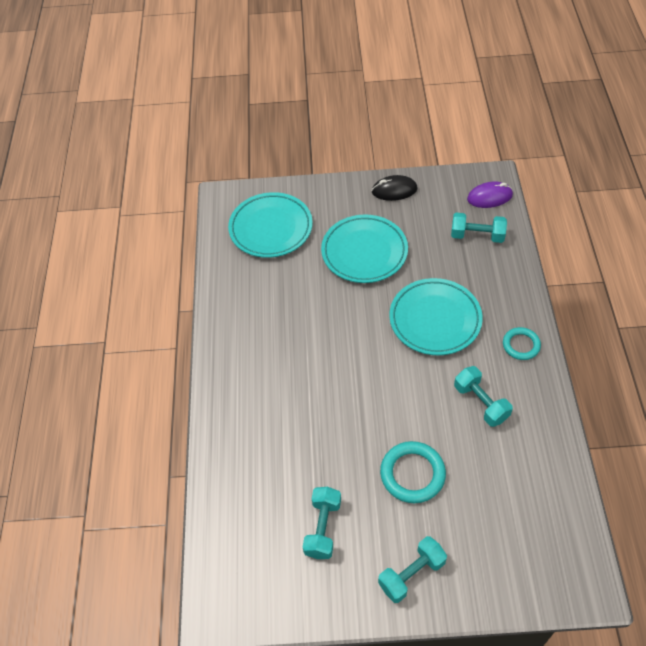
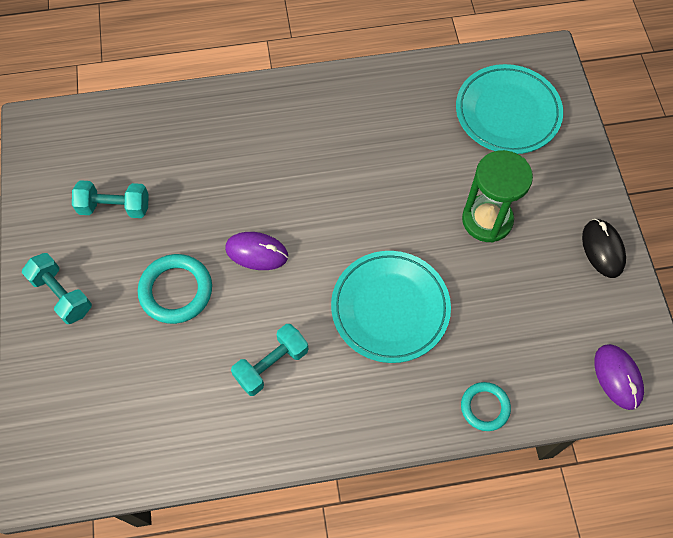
camera: 80 degrees right, 10 degrees up
(364, 252) = (487, 220): turquoise plate -> green hourglass
(380, 409) = (257, 252): none -> purple mouse
(477, 236) = (540, 360): turquoise dumbbell -> none
(521, 345) = (361, 415): turquoise ring -> turquoise ring (485, 407)

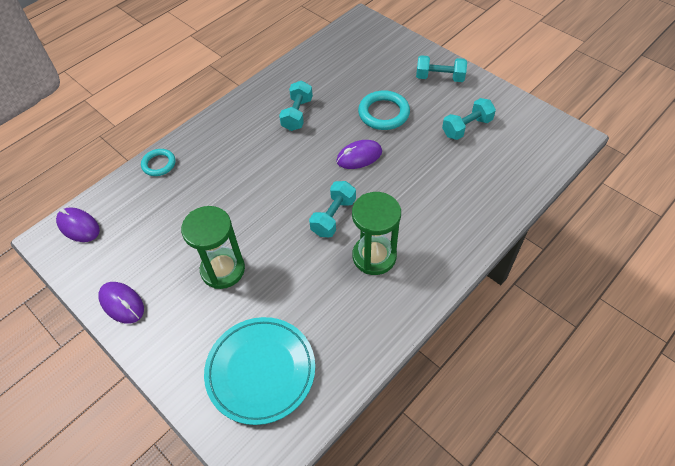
camera: 145 degrees right, 10 degrees down
(339, 140) = (374, 256): none -> green hourglass
(342, 202) = (333, 217): none -> turquoise dumbbell
(390, 308) = (251, 177): turquoise plate -> none
(602, 249) = (122, 303): black mouse -> purple mouse

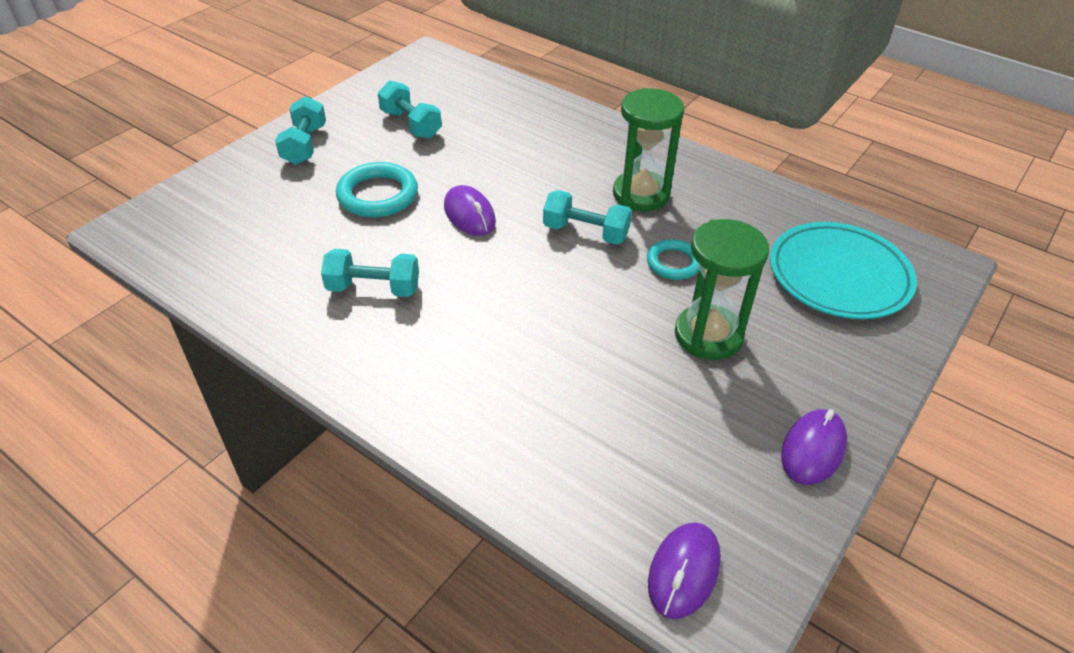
camera: 100 degrees left, 10 degrees down
(159, 164) = (504, 470): turquoise ring -> turquoise ring (673, 263)

